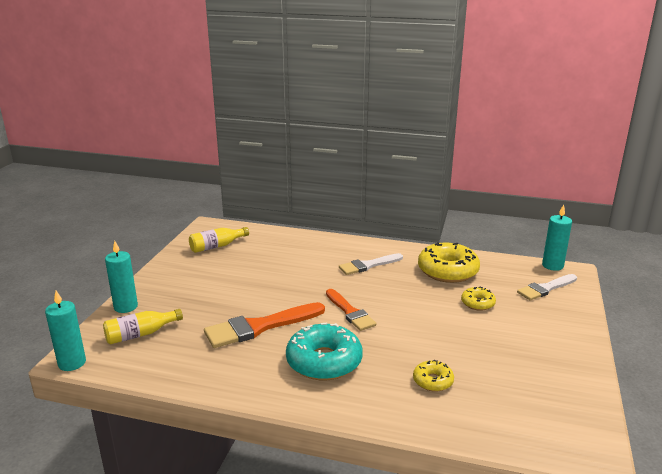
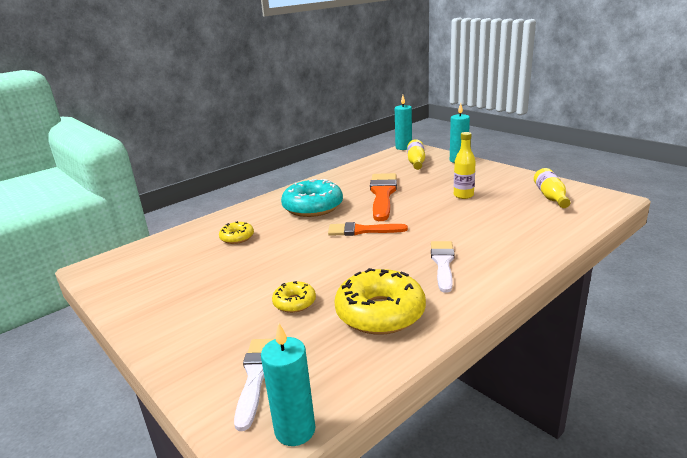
camera: 125 degrees right, 0 degrees up
(235, 282) = (463, 195): none -> yellow bottle

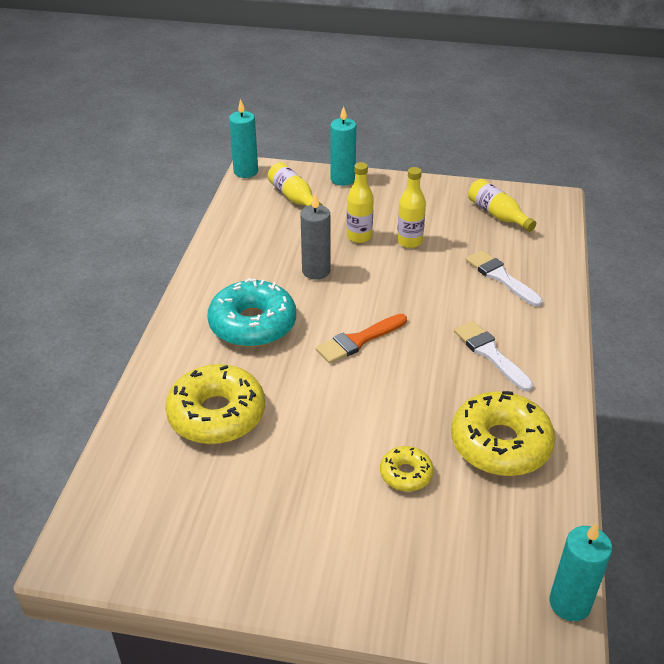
camera: 40 degrees left, 15 degrees up
(237, 237) = (217, 415): yellow donut -> yellow donut, size x1.96
(256, 376) = (475, 575): white brush -> white brush (500, 277)
(382, 194) = (316, 271): orange brush -> grey candle
(432, 186) = (359, 237): none -> yellow bottle

